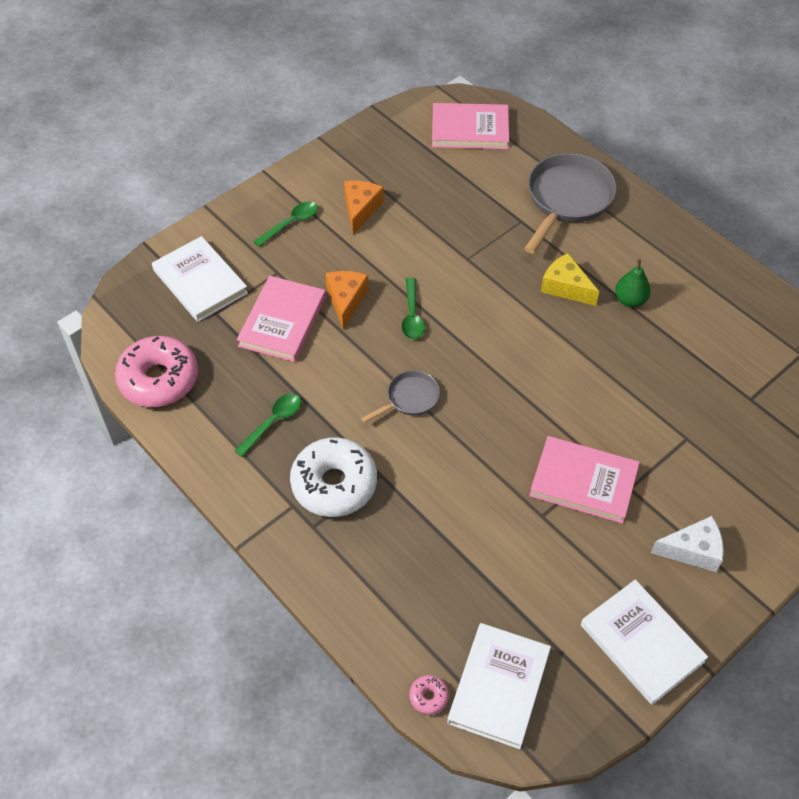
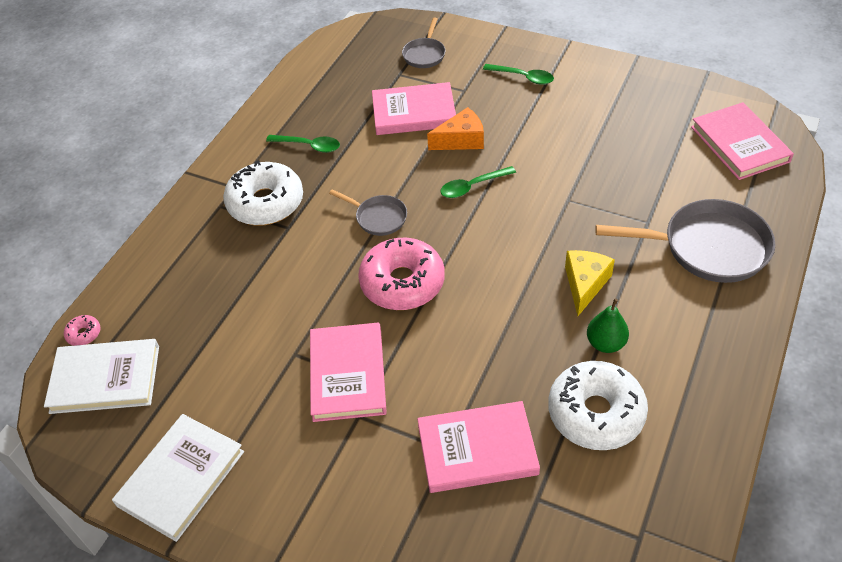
camera: 70 degrees right, 5 degrees down
(159, 379) = (317, 72): pink donut -> pink donut (402, 283)
(200, 282) = (424, 54): white book -> grey pan
(360, 209) = (572, 111): orange cheese -> none
(691, 334) = (595, 413): none -> white donut
(692, 550) = (305, 494): white cheese -> none
(695, 419) = (477, 450): none -> pink book

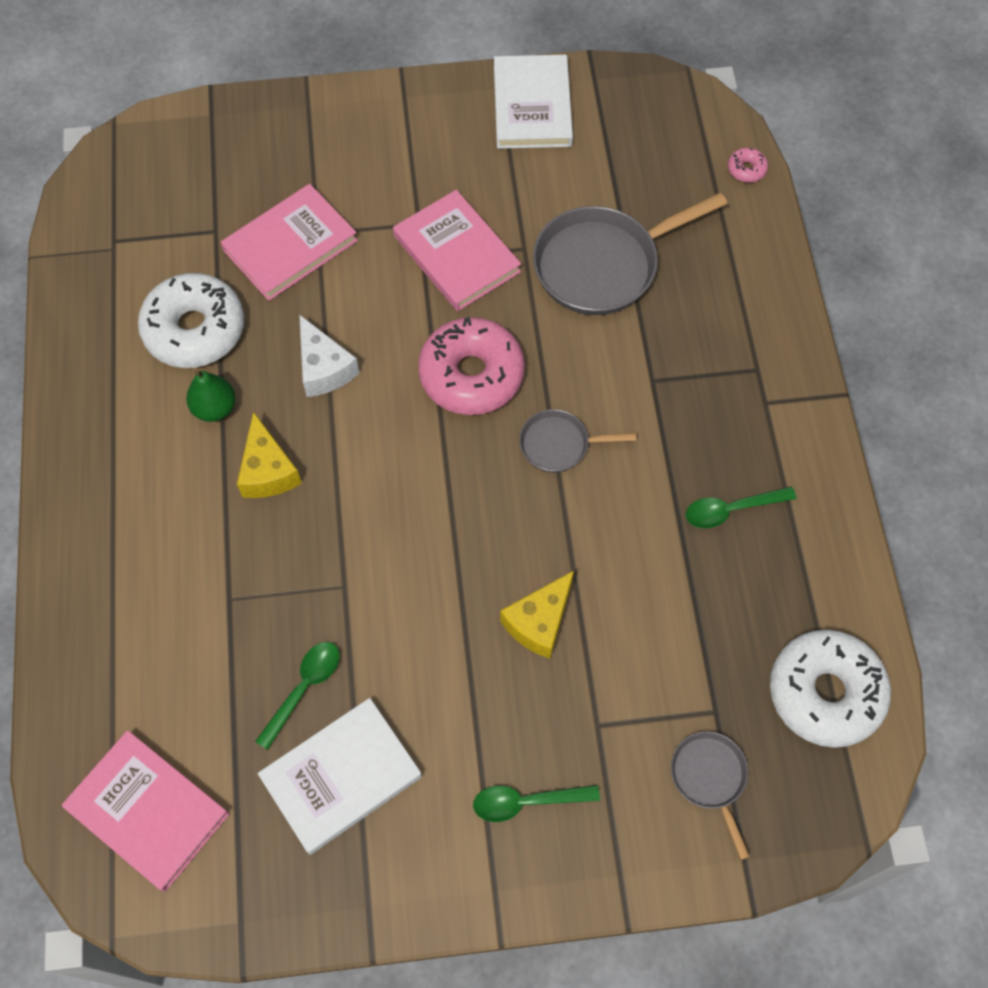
camera: 145 degrees right, 15 degrees up
(105, 379) = (680, 144): white book -> white book (341, 777)
(265, 203) = (708, 399): white donut -> white donut (825, 693)
(414, 112) = (638, 641): pink book -> none
(461, 140) = (539, 622): orange cheese -> yellow cheese
(472, 186) = (475, 548): green spoon -> green spoon (304, 688)
(506, 335) = (324, 368): none -> white cheese
(708, 247) = (141, 594): grey pan -> grey pan (603, 265)

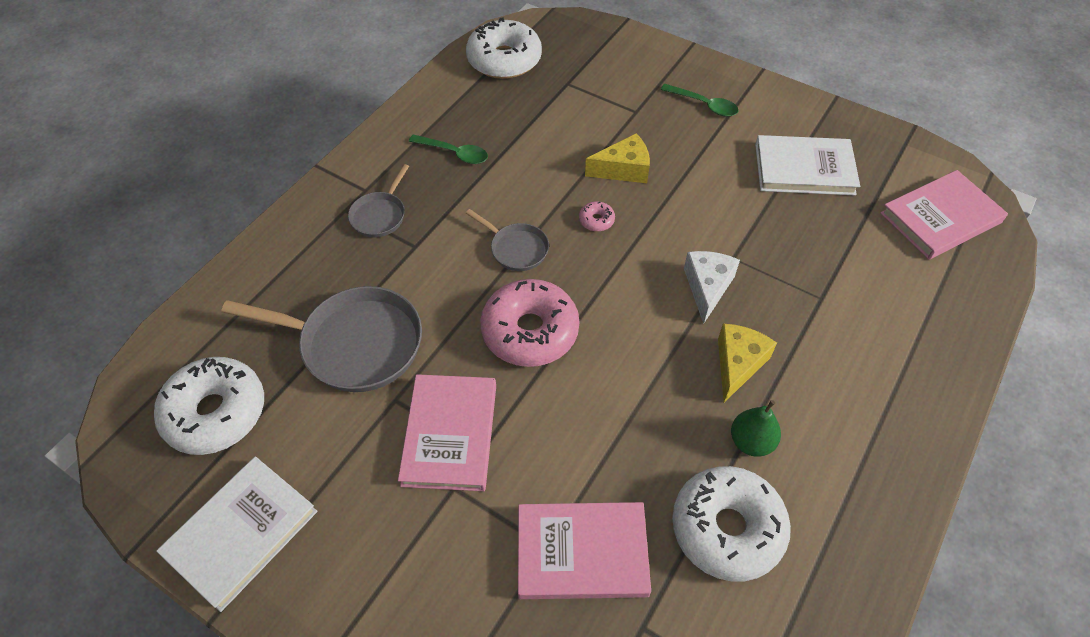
camera: 140 degrees left, 10 degrees down
(147, 811) = (940, 218): pink book -> pink book turned 75 degrees clockwise
(304, 688) = (799, 221): green spoon -> none
(324, 368) = (637, 413): white cheese -> white cheese (707, 287)
(643, 152) = (216, 413): none -> white donut
(710, 778) = (599, 64): grey pan -> grey pan (380, 215)
(746, 169) = (169, 340): pink donut -> pink donut (596, 220)

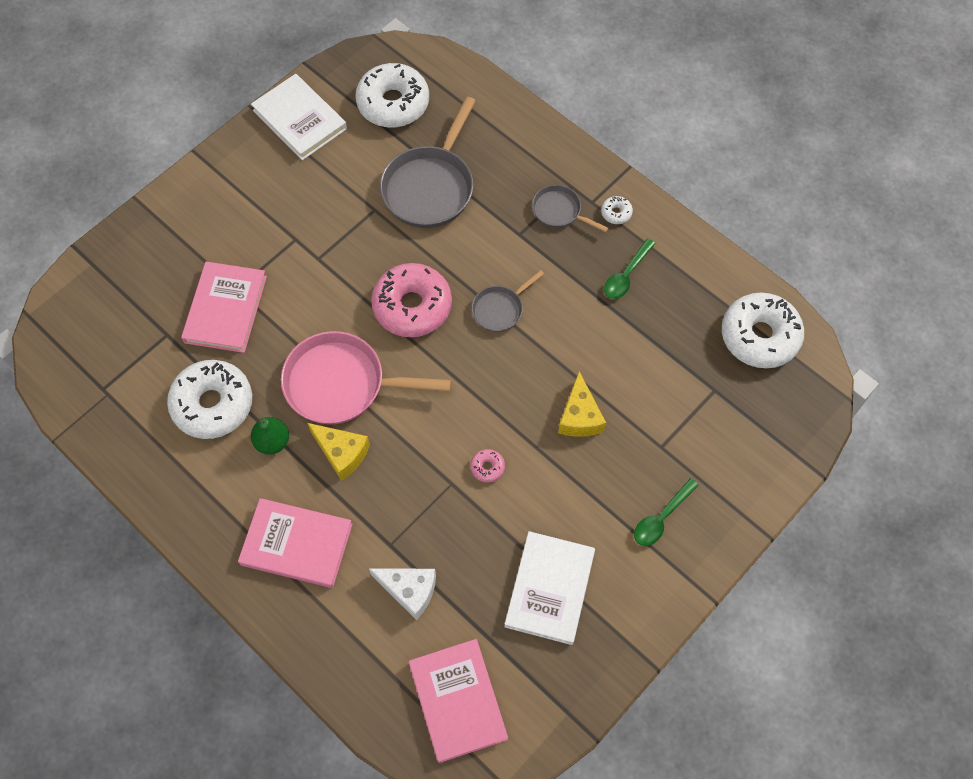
camera: 100 degrees right, 10 degrees up
(378, 169) = (616, 213): none -> white donut
(450, 434) = (336, 241): pink book -> pink book (296, 544)
(596, 220) = (519, 379): pink donut -> pink donut (487, 467)
(651, 383) = (342, 384): none -> pink pan
(707, 287) = (424, 452): white cheese -> white cheese (409, 590)

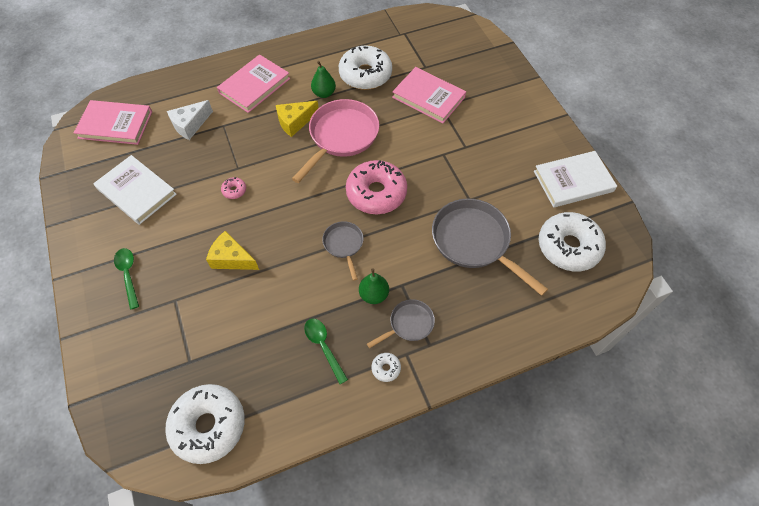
camera: 115 degrees right, 5 degrees down
(544, 255) = (374, 294): none -> green pear

